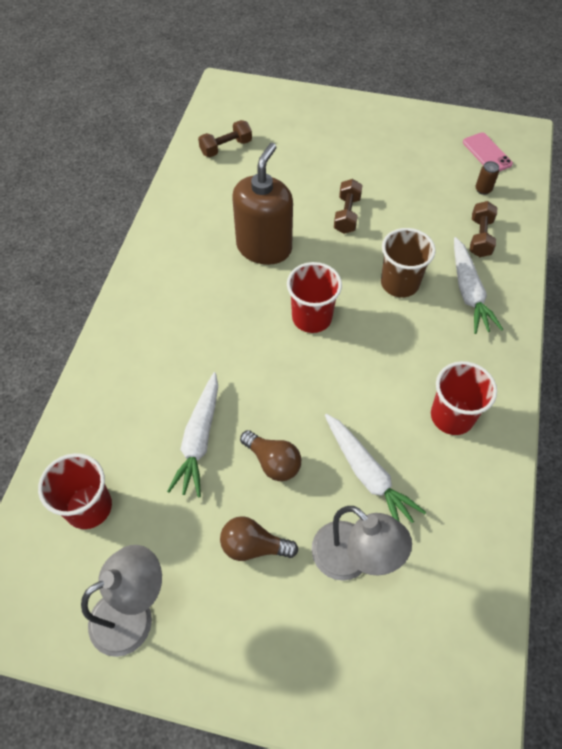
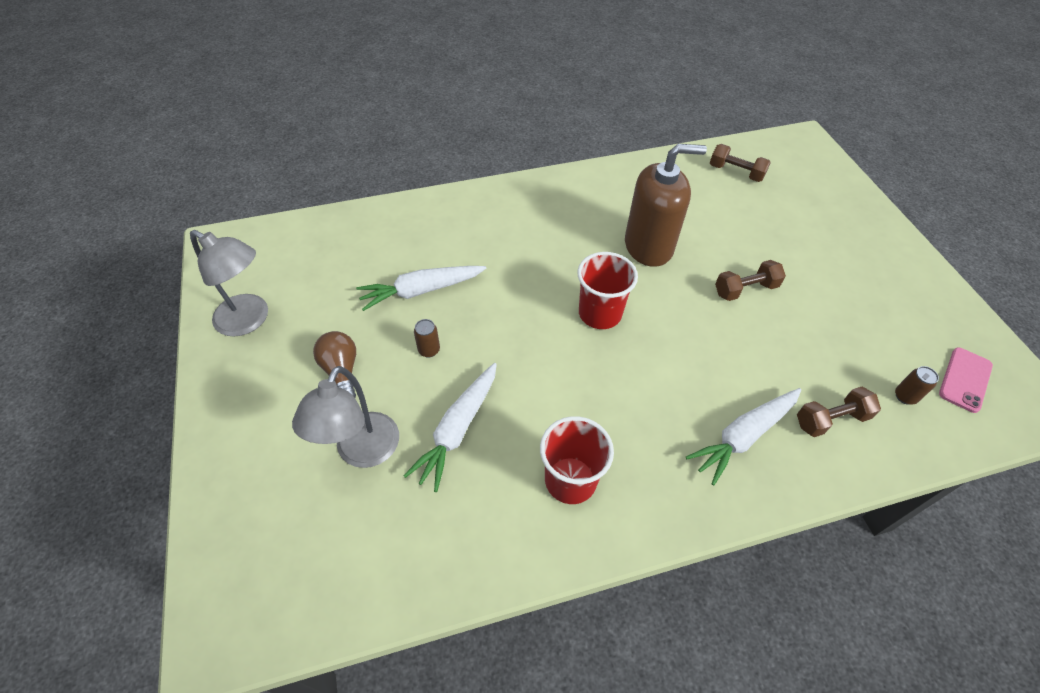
camera: 60 degrees right, 5 degrees down
(88, 507) = (326, 253): red cup -> none
(273, 462) = (429, 350): brown light bulb -> brown can
(399, 283) = (700, 367): brown cup -> none

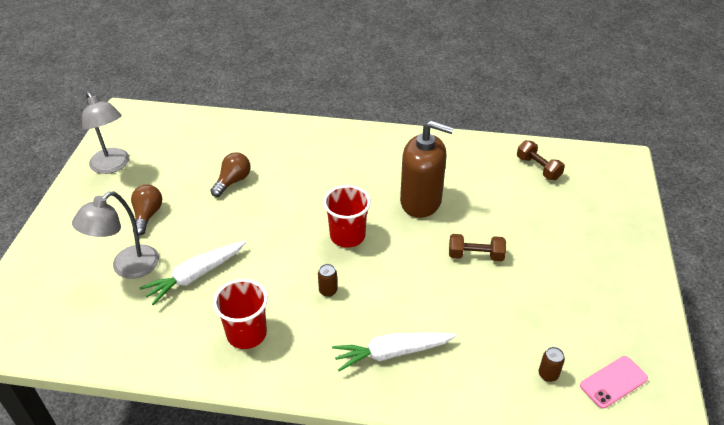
camera: 25 degrees right, 10 degrees down
(421, 291) = (233, 181): white carrot -> brown light bulb
(429, 350) = (211, 221): brown can -> brown can (328, 291)
(831, 419) = (471, 367): brown dumbbell -> none

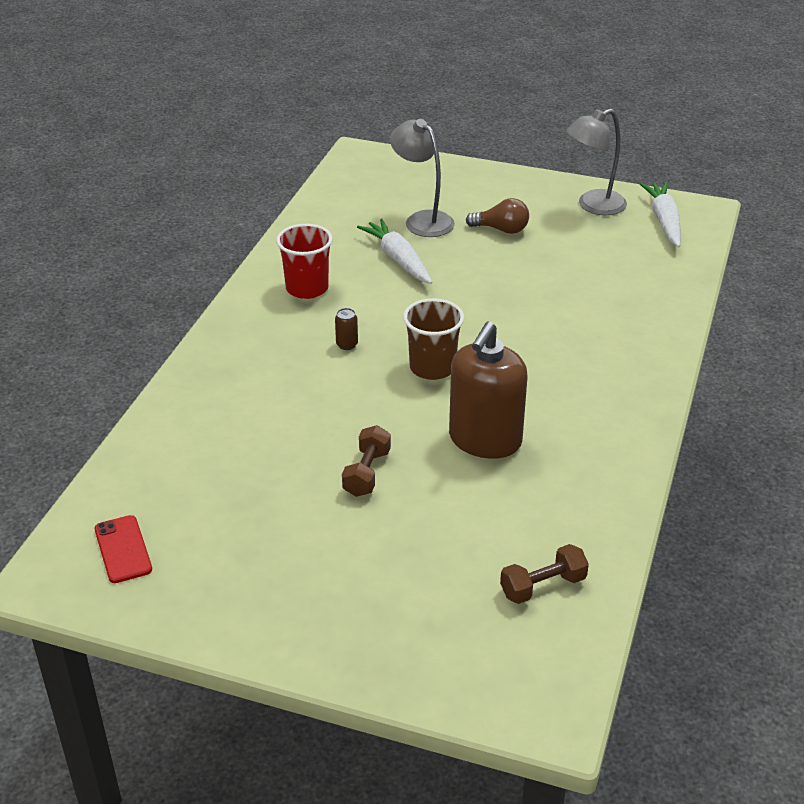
camera: 100 degrees right, 5 degrees down
(233, 181) = (552, 286): brown light bulb -> none
(347, 236) = (432, 367): red cup -> brown cup
(392, 353) = (242, 380): white carrot -> white carrot (664, 221)
(548, 374) = (160, 495): brown can -> none
(613, 382) = (123, 549): pink phone -> red phone

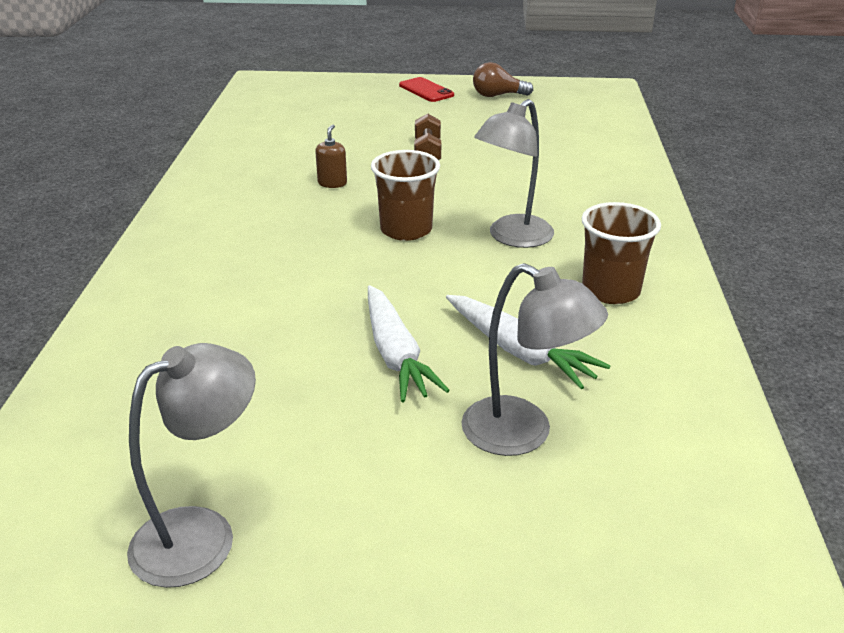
camera: 165 degrees right, 5 degrees down
(123, 549) = (573, 102): red phone -> red phone (426, 90)
(307, 288) = (610, 290): red cup -> brown cup
(347, 344) = (512, 237): brown can -> grey lamp
(485, 440) = (332, 183): brown soap dispenser -> brown soap dispenser, size x0.41
(501, 229) = (377, 437): brown light bulb -> brown light bulb (497, 95)
(543, 586) = (270, 118): brown dumbbell -> none
(664, 221) = (58, 517): white carrot -> white carrot (395, 354)

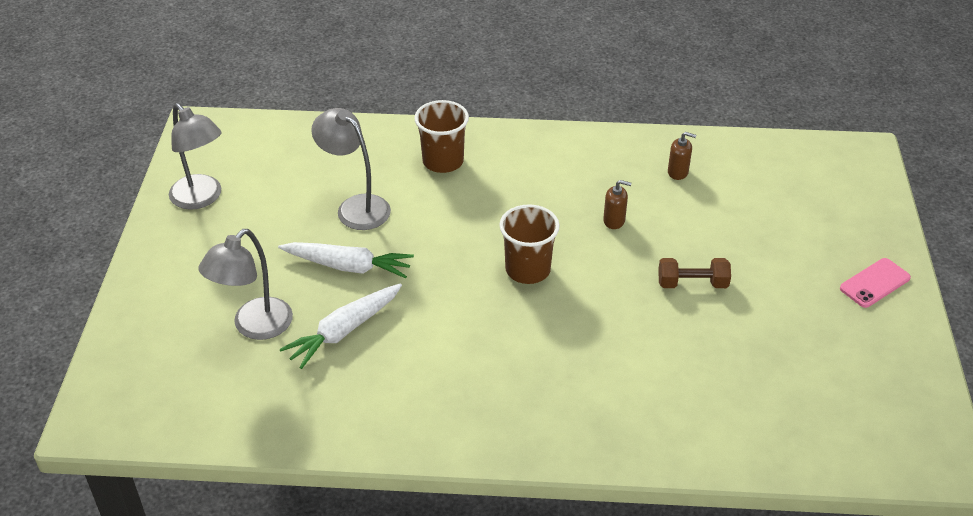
camera: 90 degrees right, 10 degrees up
(263, 151) = (678, 172): none -> brown soap dispenser
(395, 354) = (348, 266): white carrot -> white carrot turned 150 degrees counterclockwise
(426, 90) = (875, 283): red phone -> pink phone
(497, 95) = (876, 347): brown light bulb -> none
(512, 237) = (515, 338): grey lamp -> grey lamp (355, 207)
(610, 290) = (424, 396): brown cup -> brown cup (443, 161)

